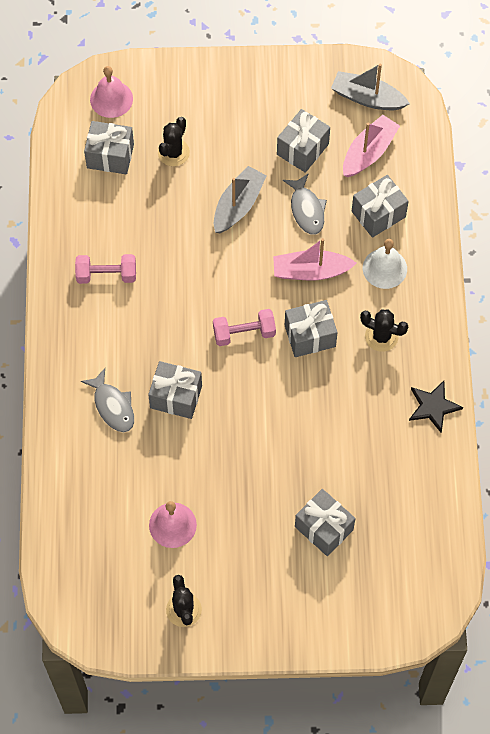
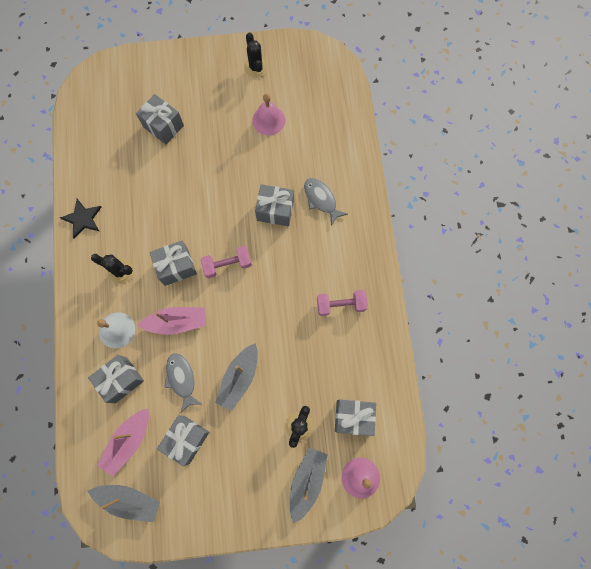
camera: 175 degrees right, 10 degrees up
(171, 100) = (307, 481): none -> grey boat

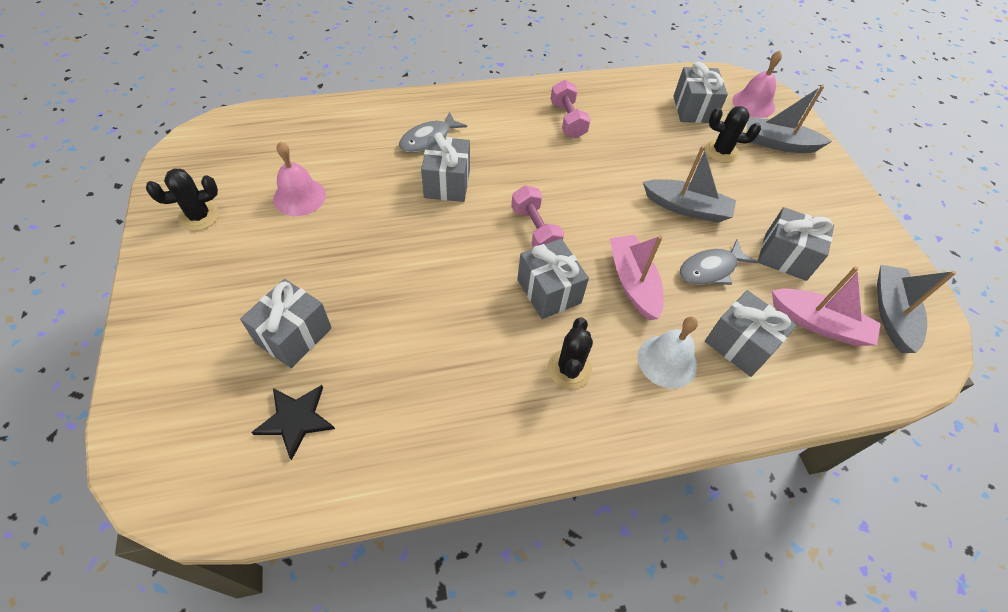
camera: 100 degrees left, 20 degrees down
(83, 219) = (481, 447): black star -> black star (295, 419)

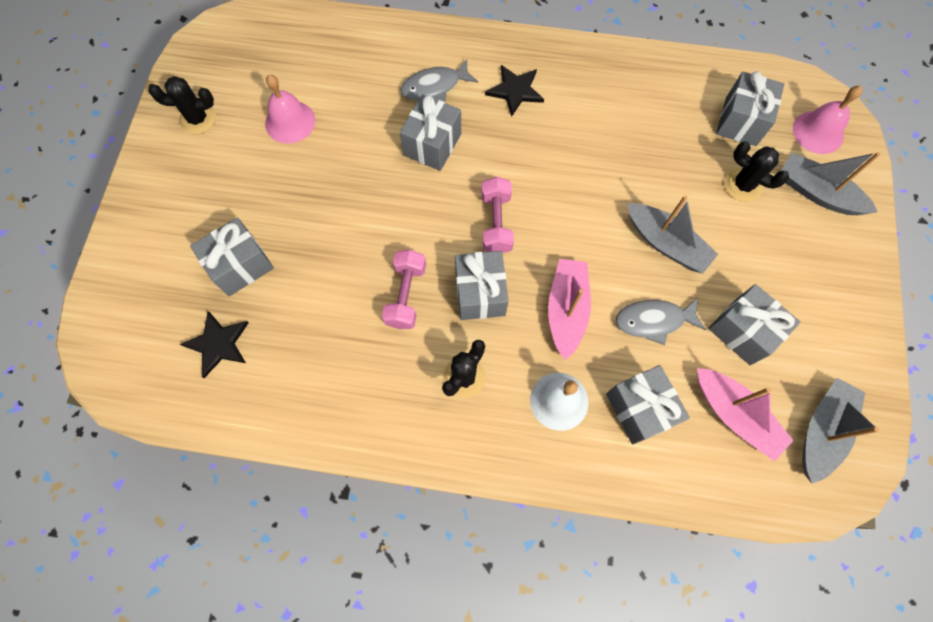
camera: 25 degrees right, 15 degrees up
(502, 127) = (515, 90): none -> black star
(567, 120) = (589, 100): pink dumbbell -> pink dumbbell (406, 295)

